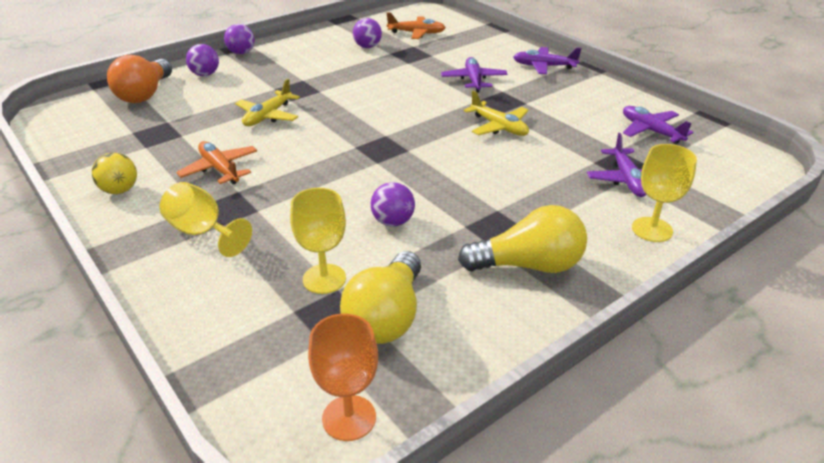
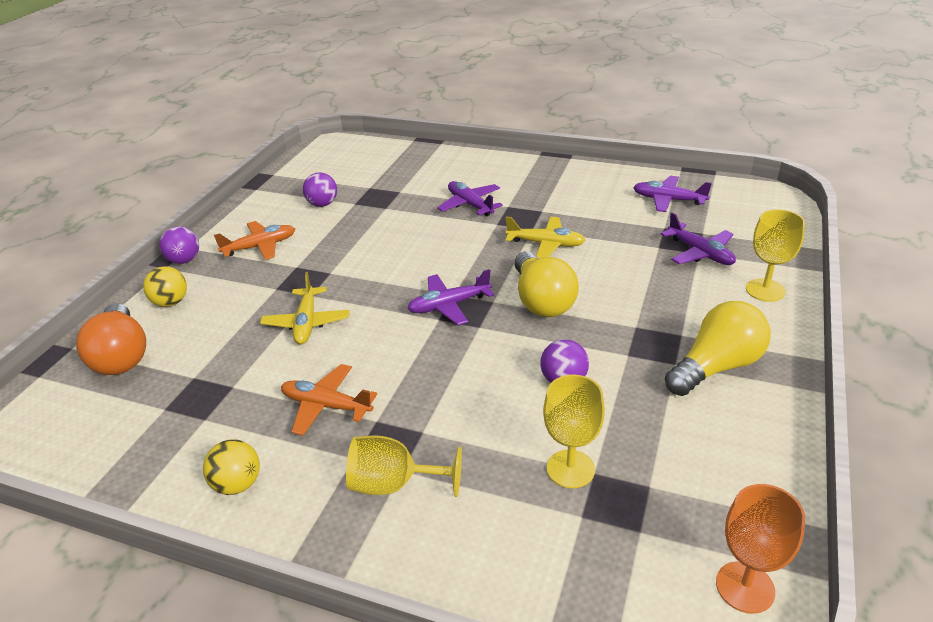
camera: 30 degrees left, 0 degrees up
(205, 74) = (171, 302): purple ball -> yellow ball
(386, 317) = (665, 475): yellow light bulb -> yellow light bulb (542, 300)
(416, 33) = (356, 172): orange plane -> orange plane (260, 247)
(544, 66) = (516, 168): purple plane -> purple plane (449, 305)

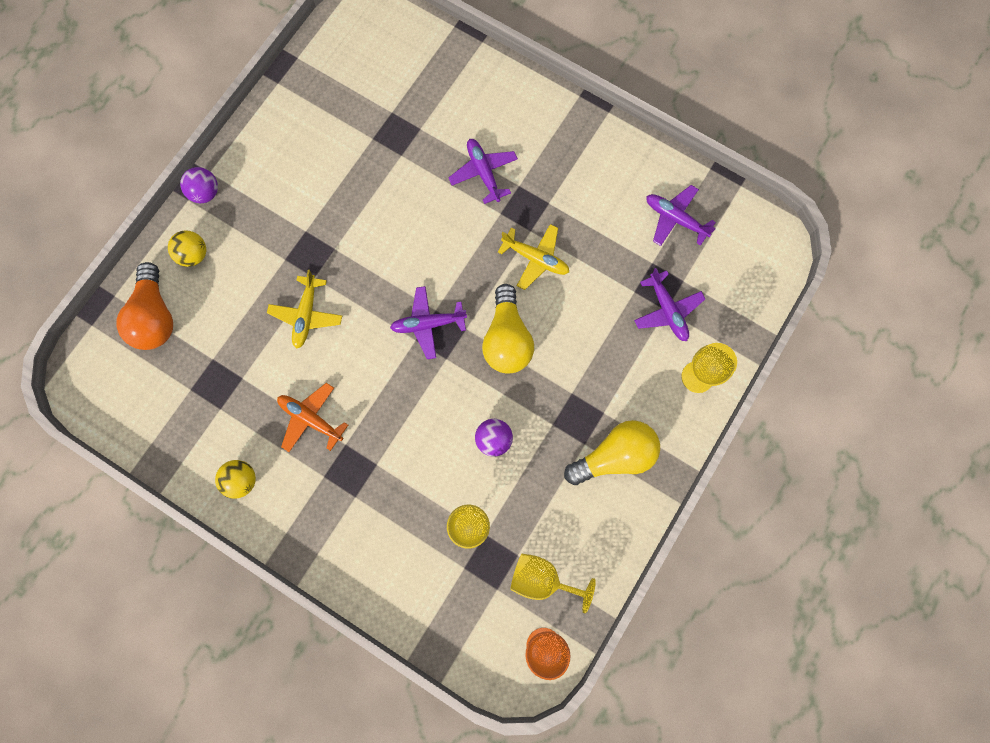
camera: 10 degrees right, 40 degrees up
(260, 247) = (275, 190): orange plane -> none
(322, 204) = (341, 131): purple ball -> none
(394, 484) = (347, 508): yellow goblet -> yellow goblet (542, 579)

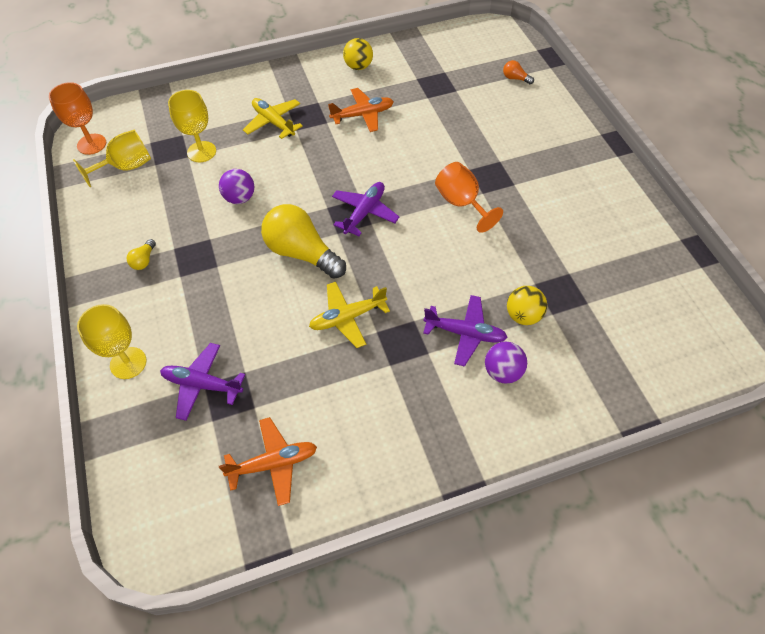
camera: 130 degrees right, 20 degrees down
(155, 316) = (515, 78): orange light bulb -> orange light bulb, size x0.42
(194, 255) = (548, 116): yellow ball -> yellow ball (523, 316)
(205, 193) = (599, 145): purple ball -> purple ball (503, 372)
(306, 315) = (442, 150): yellow plane -> yellow plane (273, 122)
(359, 257) = (461, 203): none -> orange goblet
(614, 456) = (144, 260): yellow light bulb -> yellow light bulb, size x0.42
(675, 219) = (273, 464): purple plane -> orange plane

